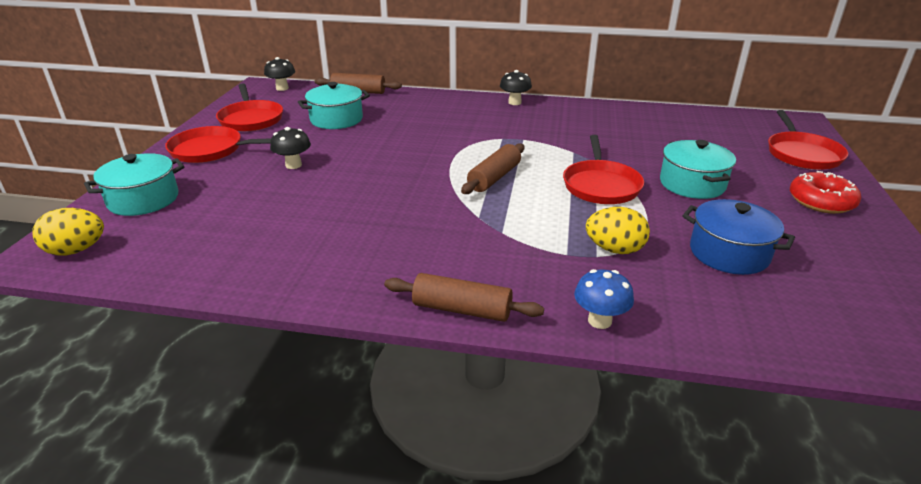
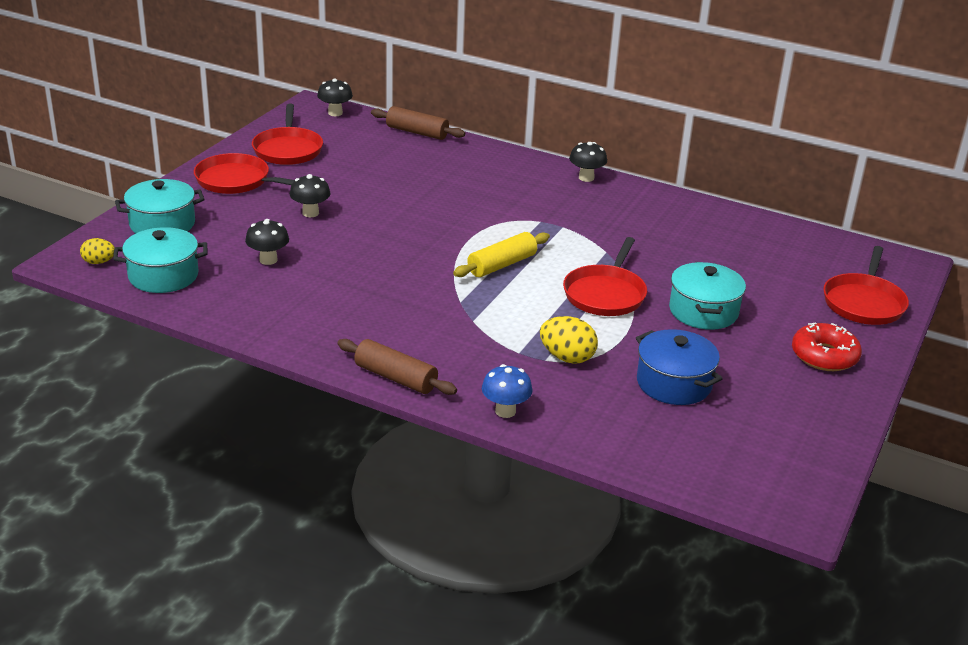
camera: 15 degrees right, 0 degrees up
(76, 250) = (99, 262): yellow egg -> yellow egg, size x0.63
(268, 214) = (268, 260): none -> black mushroom
(336, 119) = (376, 166): turquoise pot -> turquoise pot (163, 276)
(494, 178) = (501, 265): brown rolling pin -> yellow rolling pin

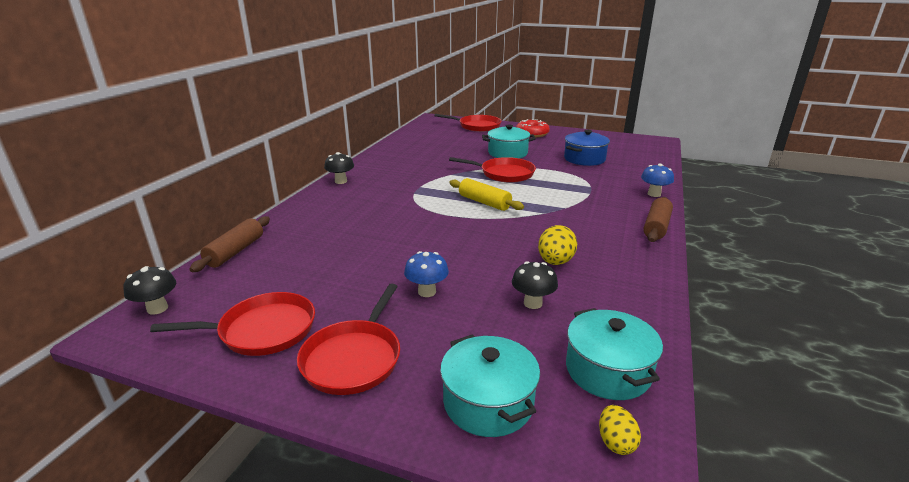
camera: 95 degrees left, 5 degrees down
(310, 213) = (427, 292): black mushroom -> blue mushroom
(567, 357) = (583, 181): yellow egg -> yellow egg (555, 262)

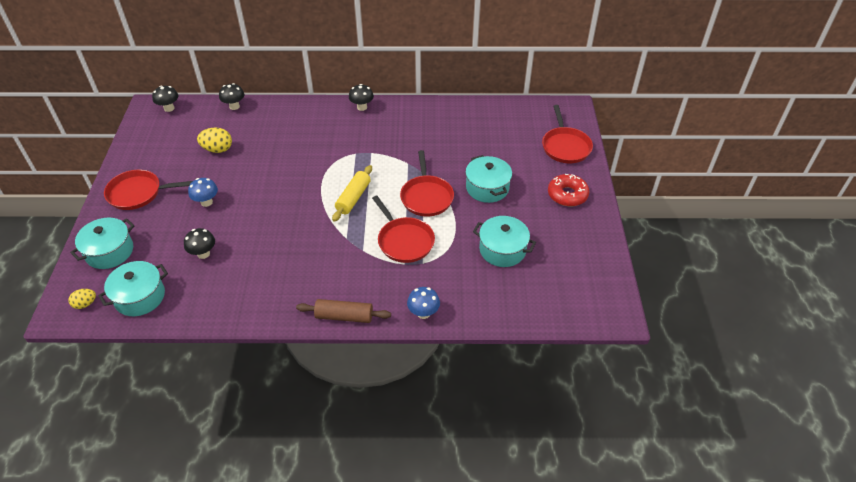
camera: 70 degrees right, 20 degrees up
(235, 251) = (234, 106): brown rolling pin -> black mushroom
(263, 330) = (156, 152): red pan -> red pan (404, 241)
(555, 262) = (261, 257): yellow egg -> yellow egg (217, 149)
(584, 159) = (502, 250): blue pot -> turquoise pot

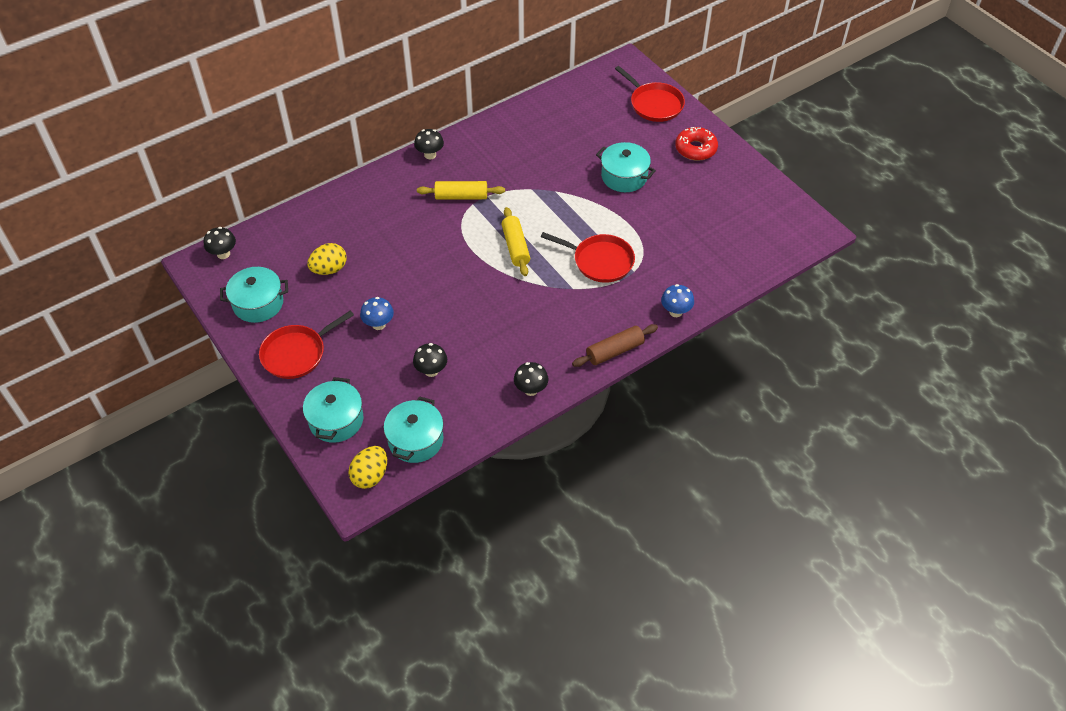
camera: 35 degrees left, 5 degrees up
(85, 304) = (370, 476): yellow egg -> yellow egg, size x1.59
(234, 106) = (295, 217): black mushroom -> black mushroom (531, 390)
(353, 144) = (461, 196): none -> yellow rolling pin
(426, 197) = (580, 212): red pan -> none
(502, 250) = (688, 225): turquoise pot -> turquoise pot (258, 303)

